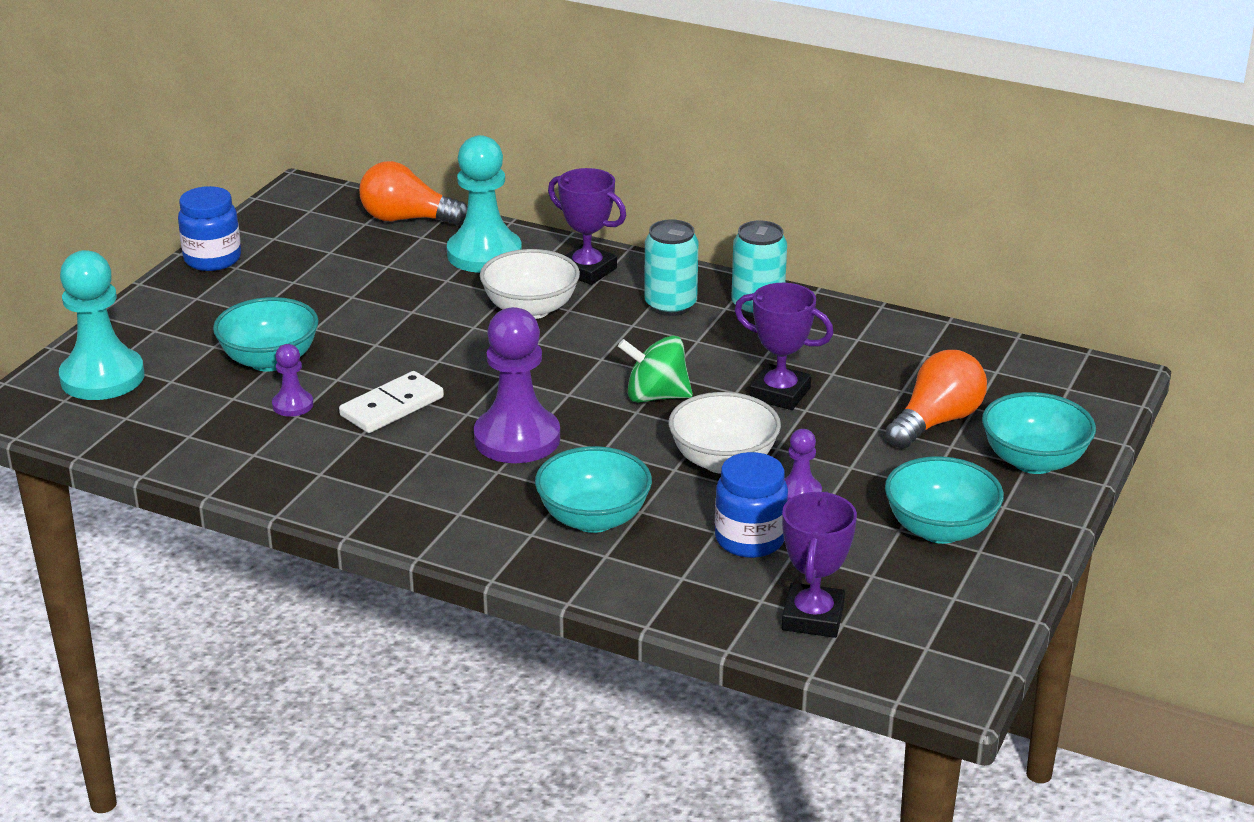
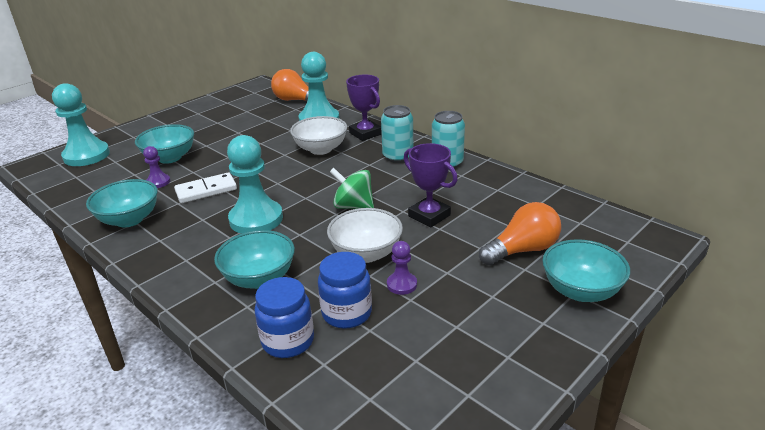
camera: 20 degrees right, 0 degrees up
(212, 259) = (191, 108): blue jar -> blue jar (288, 341)
(517, 438) = (256, 219): purple pawn -> turquoise pawn
(813, 617) = (351, 388): purple trophy -> none
(940, 529) = (485, 332): turquoise bowl -> turquoise bowl (129, 220)

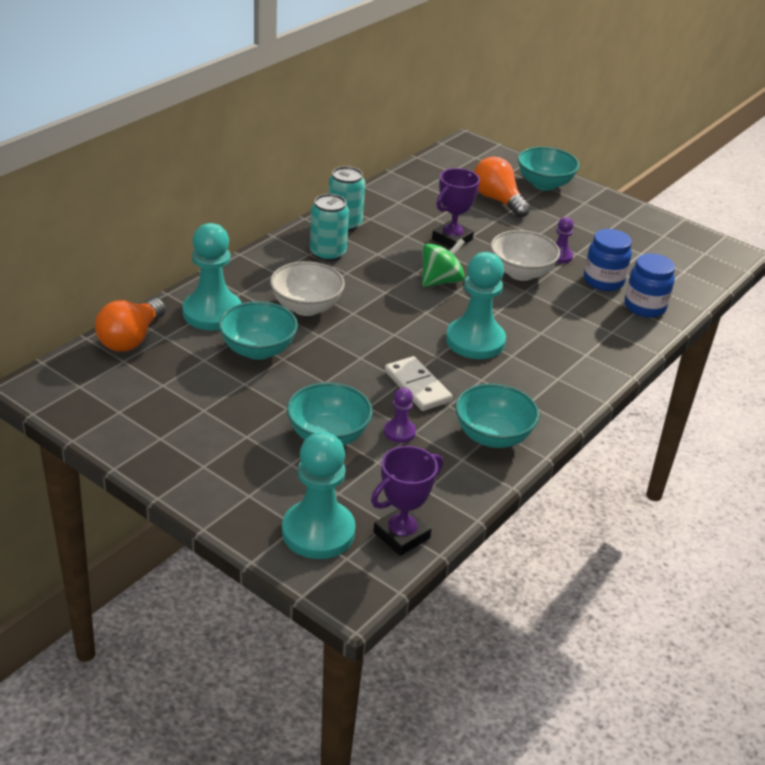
camera: 100 degrees left, 5 degrees up
(259, 278) = (573, 328): turquoise bowl -> turquoise bowl (258, 350)
(353, 206) = (440, 281): green spinning top -> green spinning top turned 150 degrees counterclockwise
(365, 133) = (262, 275): purple trophy -> purple trophy (401, 535)

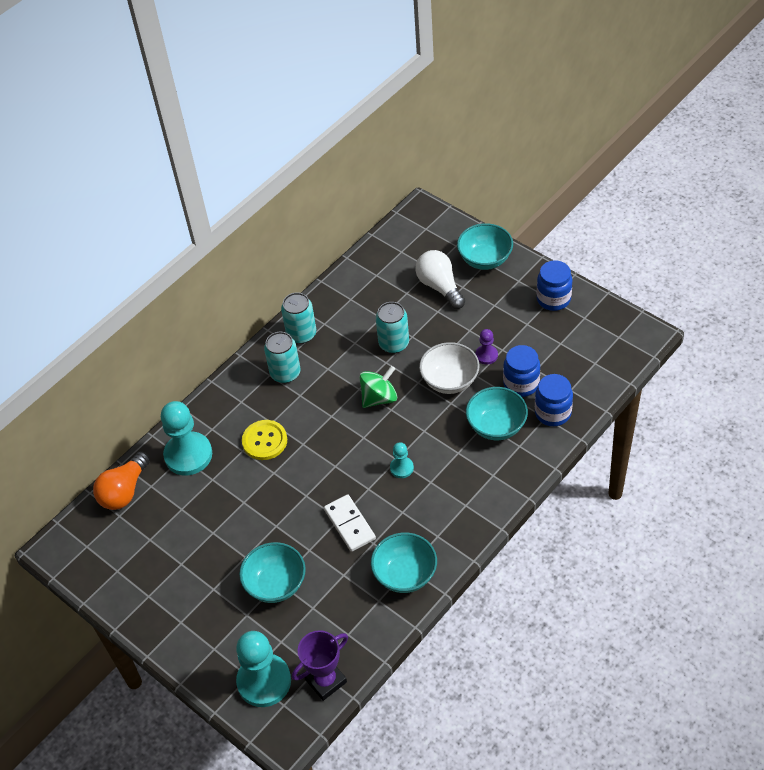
camera: 10 degrees right, 15 degrees up
(258, 350) = (224, 494): turquoise bowl -> turquoise bowl (496, 426)
(306, 307) = (264, 441): white bowl -> yellow button
(399, 432) = (331, 575): purple pawn -> none
(452, 239) = (394, 343): purple trophy -> turquoise can
(475, 341) = (401, 468): turquoise pawn -> turquoise pawn, size x0.48
(498, 200) = (440, 286): orange light bulb -> white light bulb
(625, 219) = (553, 299): none -> blue jar

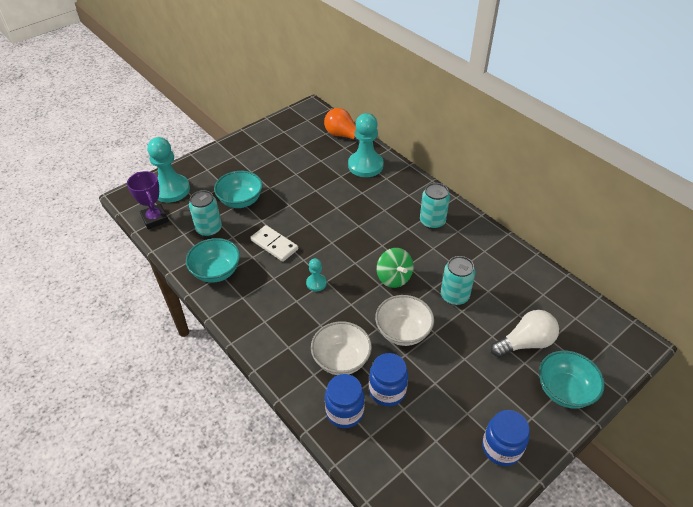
camera: 95 degrees right, 5 degrees down
(264, 441) = (367, 204): yellow button -> none
(301, 334) = (473, 235): turquoise can -> turquoise can (209, 229)
(350, 524) = (274, 245): white domino -> white domino turned 60 degrees clockwise
(486, 355) = (429, 367): purple pawn -> none
(496, 426) = (341, 360): turquoise bowl -> white bowl

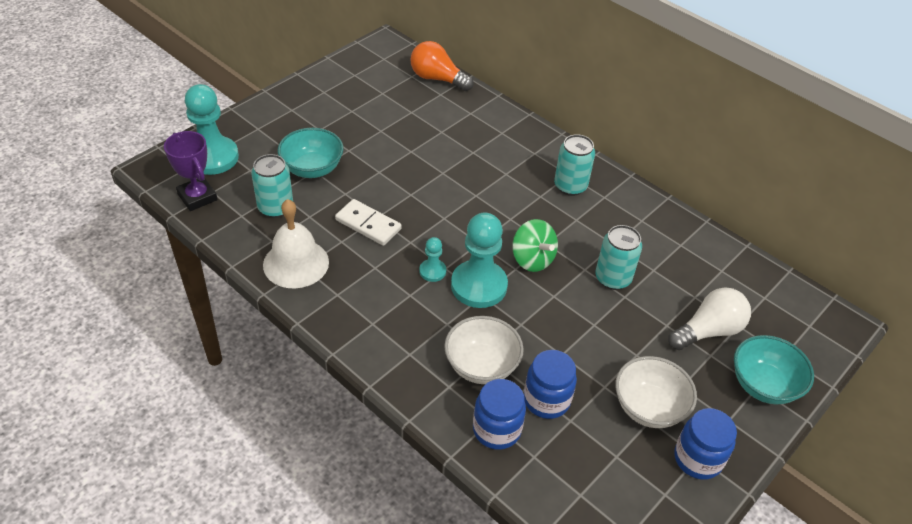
camera: 10 degrees left, 0 degrees up
(216, 272) = (296, 263): turquoise bowl -> white bell
(365, 165) = (472, 117): turquoise pawn -> turquoise pawn (479, 286)
(403, 332) = (554, 326): white bowl -> white bowl (648, 407)

